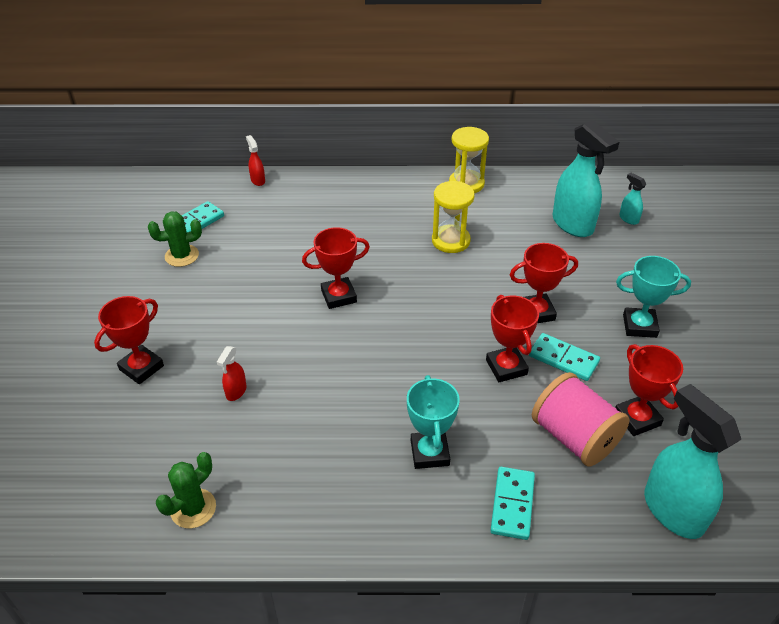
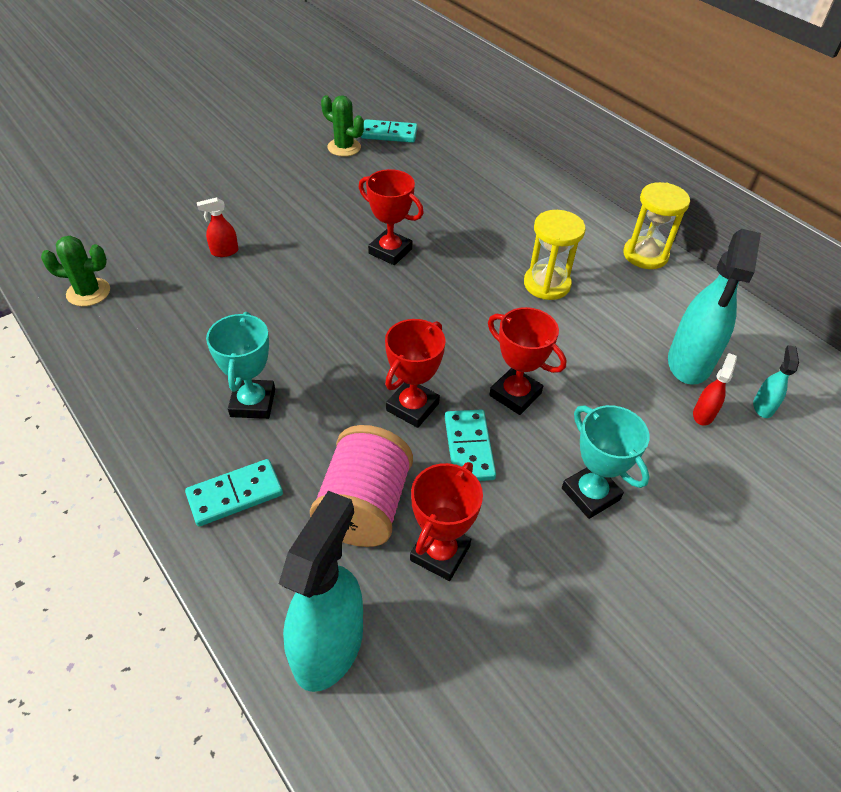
camera: 50 degrees right, 5 degrees up
(141, 368) = (206, 193): red trophy -> none
(258, 180) = (479, 136): red spray bottle -> red spray bottle (703, 414)
(429, 453) = (253, 403): turquoise trophy -> turquoise trophy turned 45 degrees counterclockwise

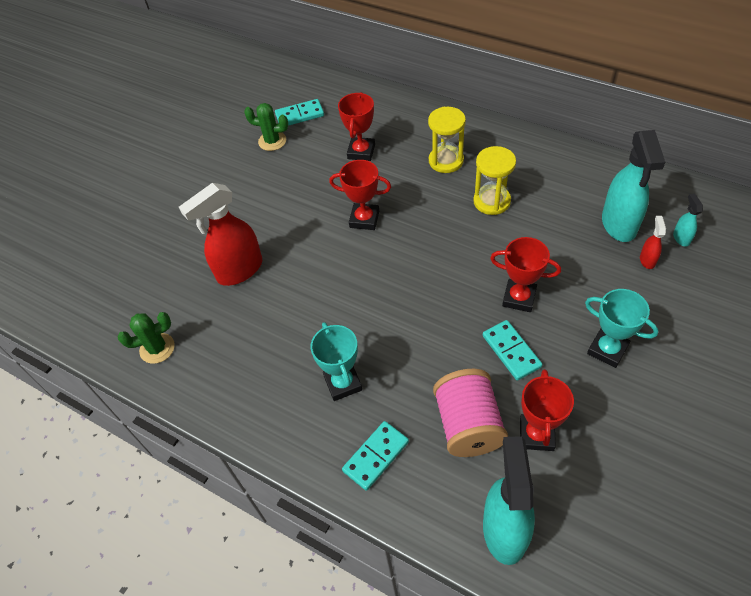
camera: 15 degrees left, 5 degrees up
(224, 252) = (239, 270): red spray bottle -> red spray bottle, size x2.24
(412, 407) = (456, 337): red trophy -> red trophy (361, 152)
(645, 255) = (546, 149): yellow hourglass -> yellow hourglass (446, 161)

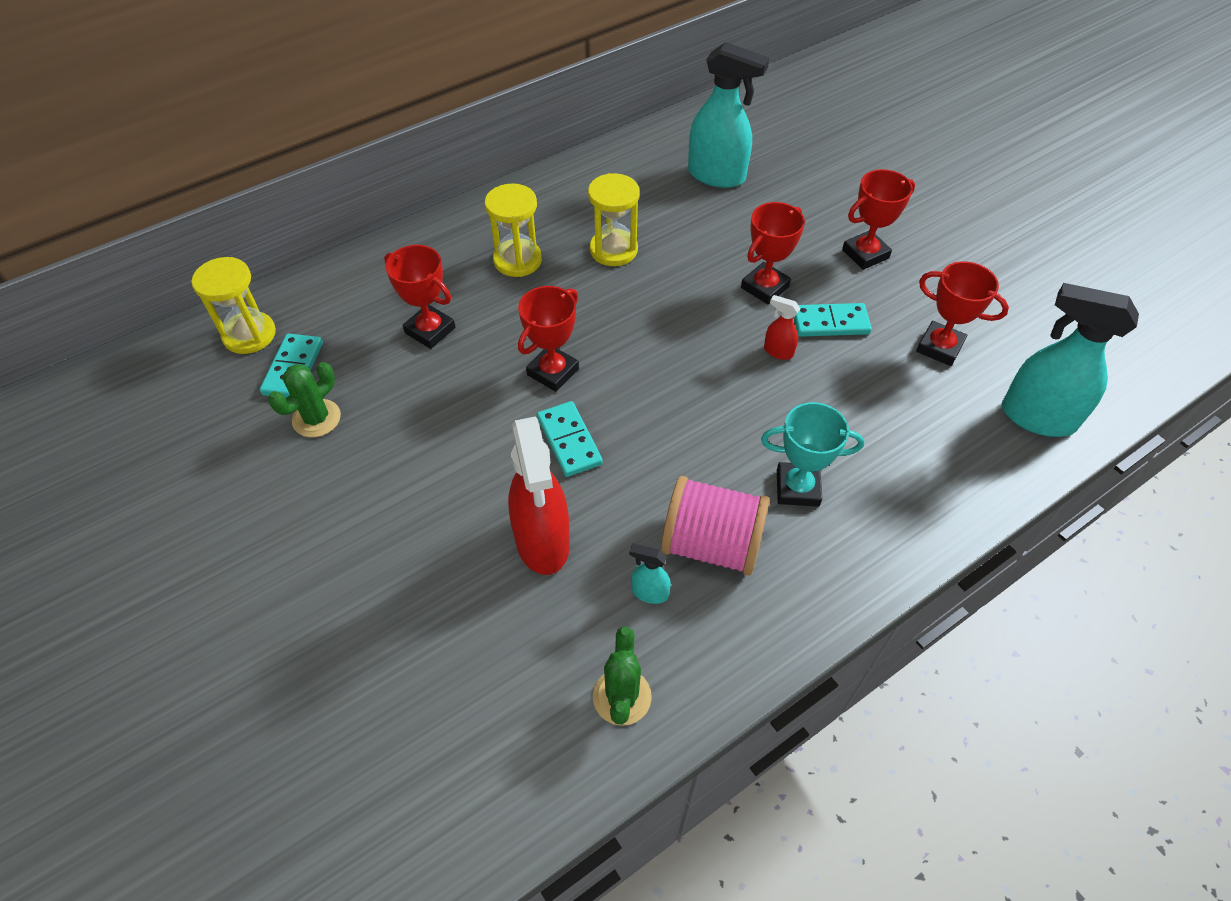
camera: 70 degrees left, 0 degrees up
(312, 88) = (249, 335): none -> yellow hourglass
(375, 456) = (912, 493): turquoise domino -> turquoise domino (569, 441)
(468, 425) = (905, 395): pink spool -> pink spool (711, 544)
(607, 350) = (865, 254): turquoise trophy -> red trophy
(647, 260) = (774, 179): red spray bottle -> red spray bottle (778, 351)
(681, 238) = (762, 146): turquoise spray bottle -> turquoise spray bottle (649, 592)

